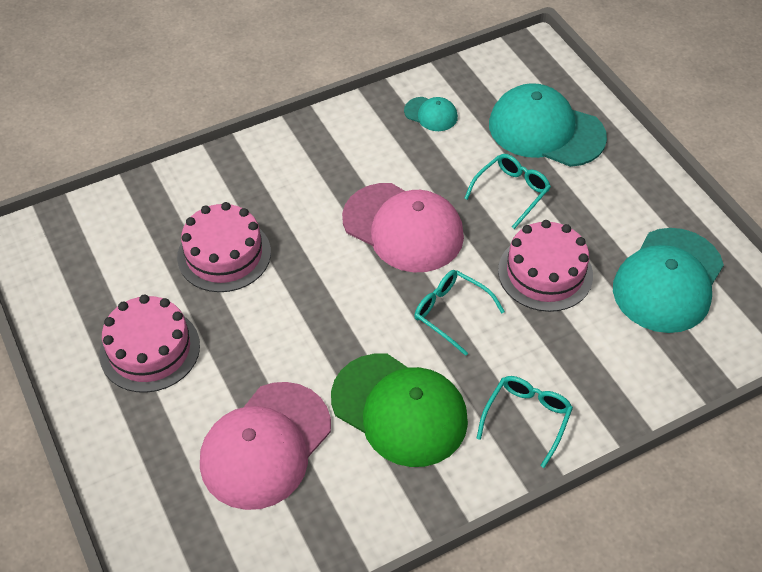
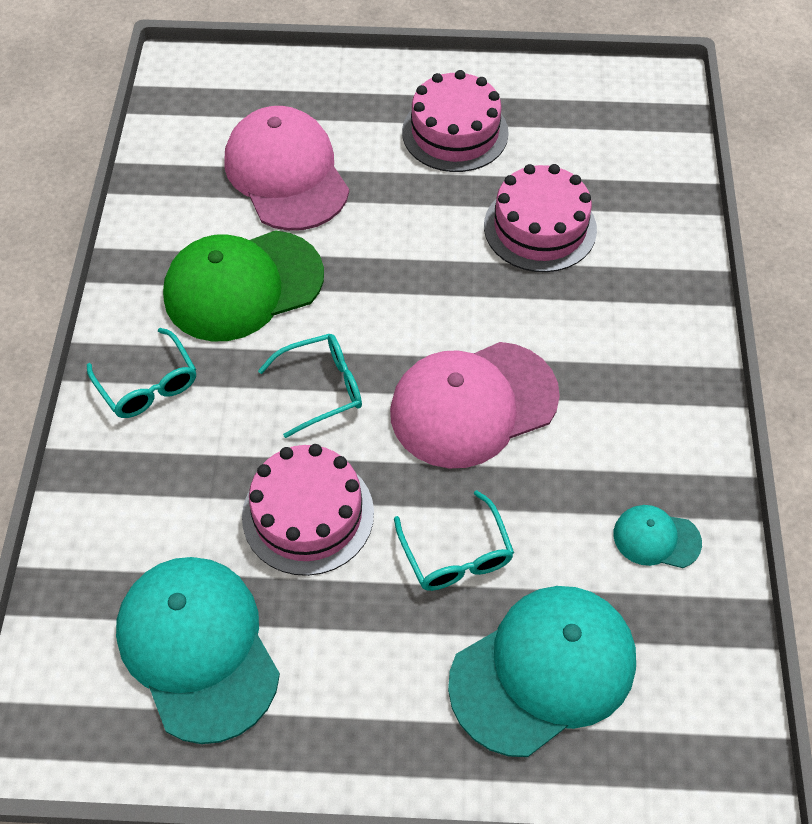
camera: 120 degrees right, 5 degrees up
(431, 114) = (656, 538): turquoise cap -> turquoise cap turned 45 degrees clockwise

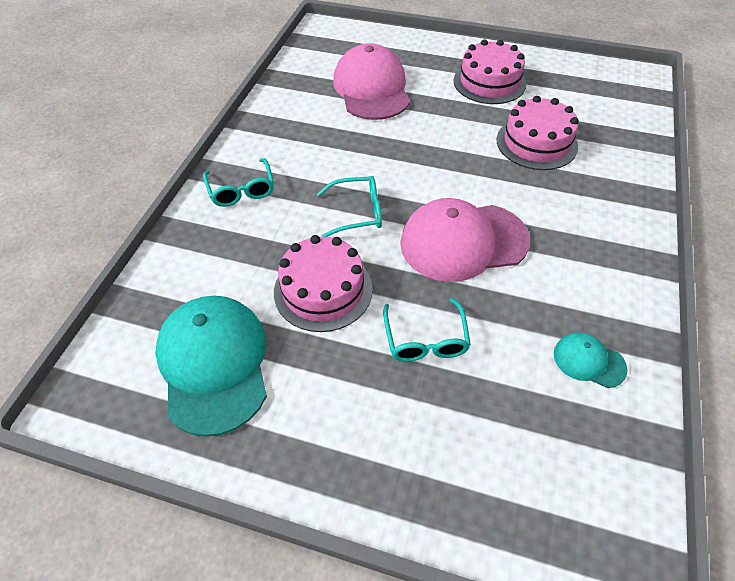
camera: 15 degrees right, 5 degrees down
(243, 286) = (323, 144): green cap -> none
(543, 670) = (475, 442): turquoise cap -> none

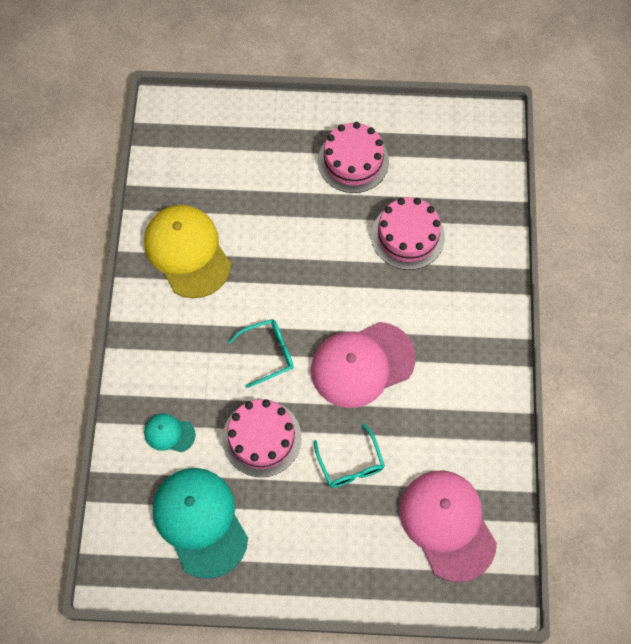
camera: 15 degrees left, 15 degrees up
(241, 190) = (160, 351): turquoise glasses -> none
(303, 120) = (187, 252): none -> yellow cap
(371, 88) = (241, 194): pink cap -> pink cap (447, 524)
(588, 361) = (470, 453): turquoise cap -> turquoise cap (169, 433)

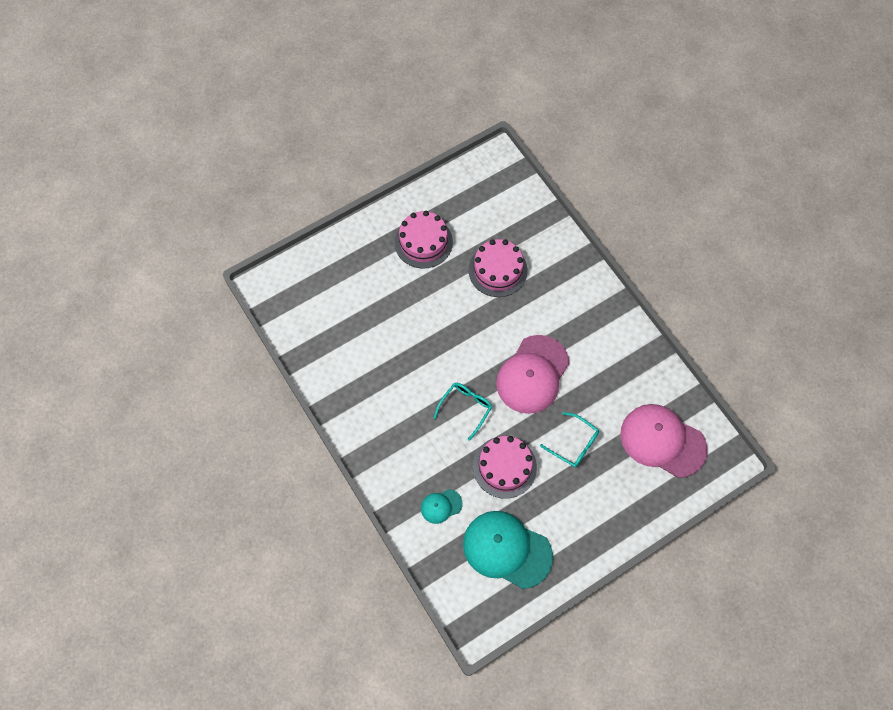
camera: 35 degrees left, 0 degrees up
(187, 252) = (357, 376): yellow cap -> none

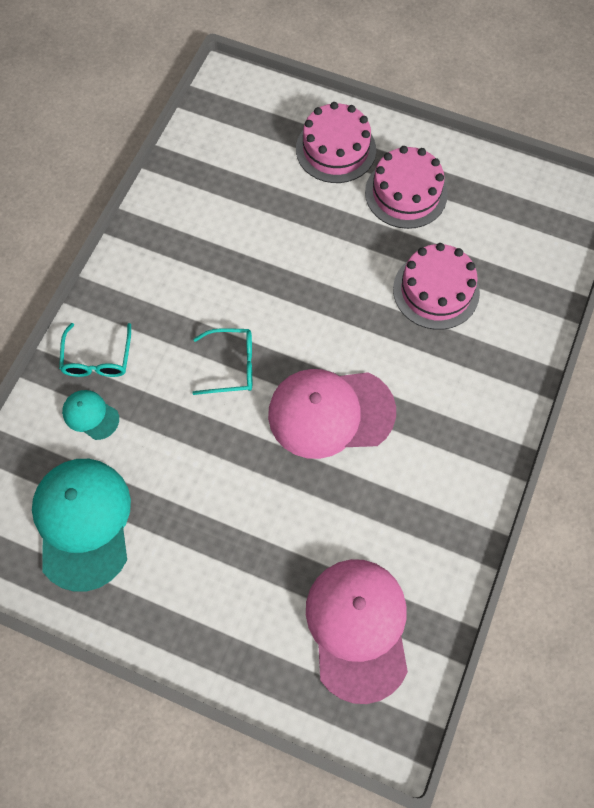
camera: 55 degrees right, 0 degrees up
(504, 467) = (187, 455): pink cake -> pink cake (335, 149)
(574, 444) = (274, 519): turquoise glasses -> turquoise glasses (97, 359)

